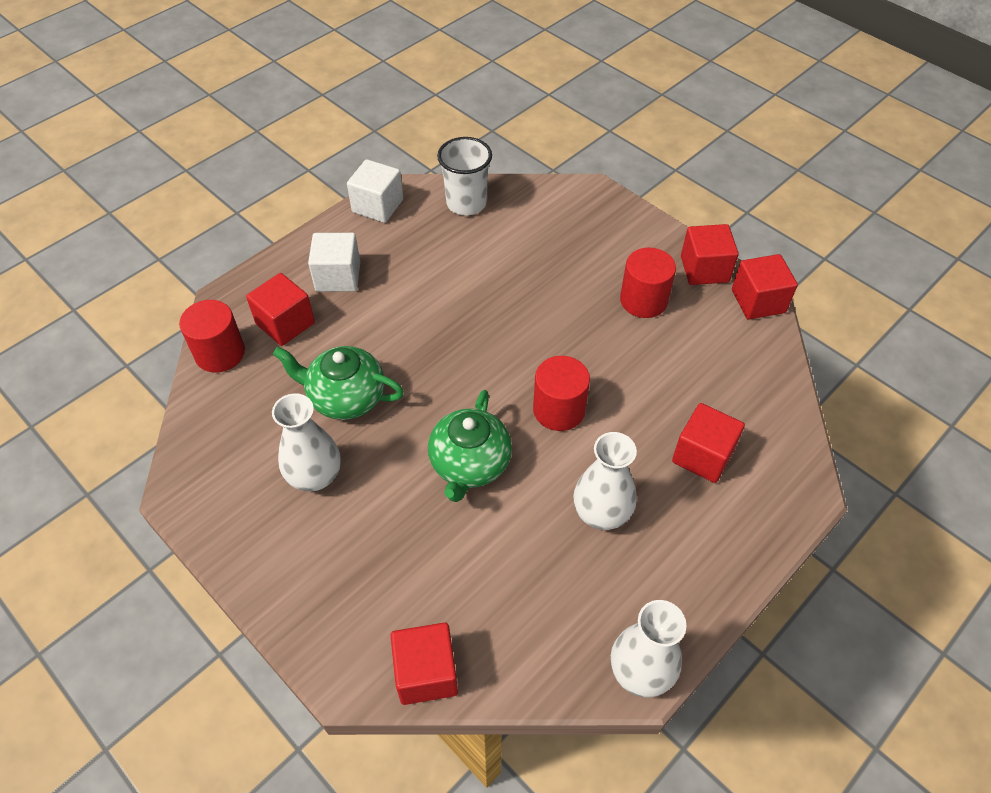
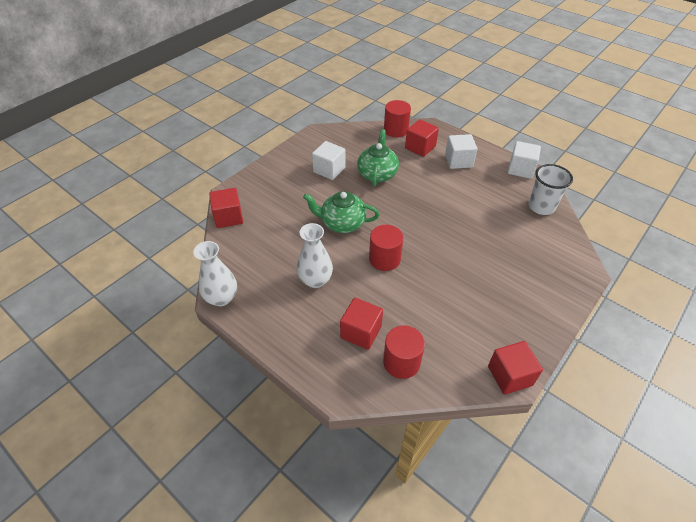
camera: 85 degrees right, 5 degrees down
(315, 476) = (329, 170): white vase -> white cube
(643, 300) = (486, 301): red cylinder -> red cylinder (401, 362)
(704, 269) = (531, 340): red cube -> none

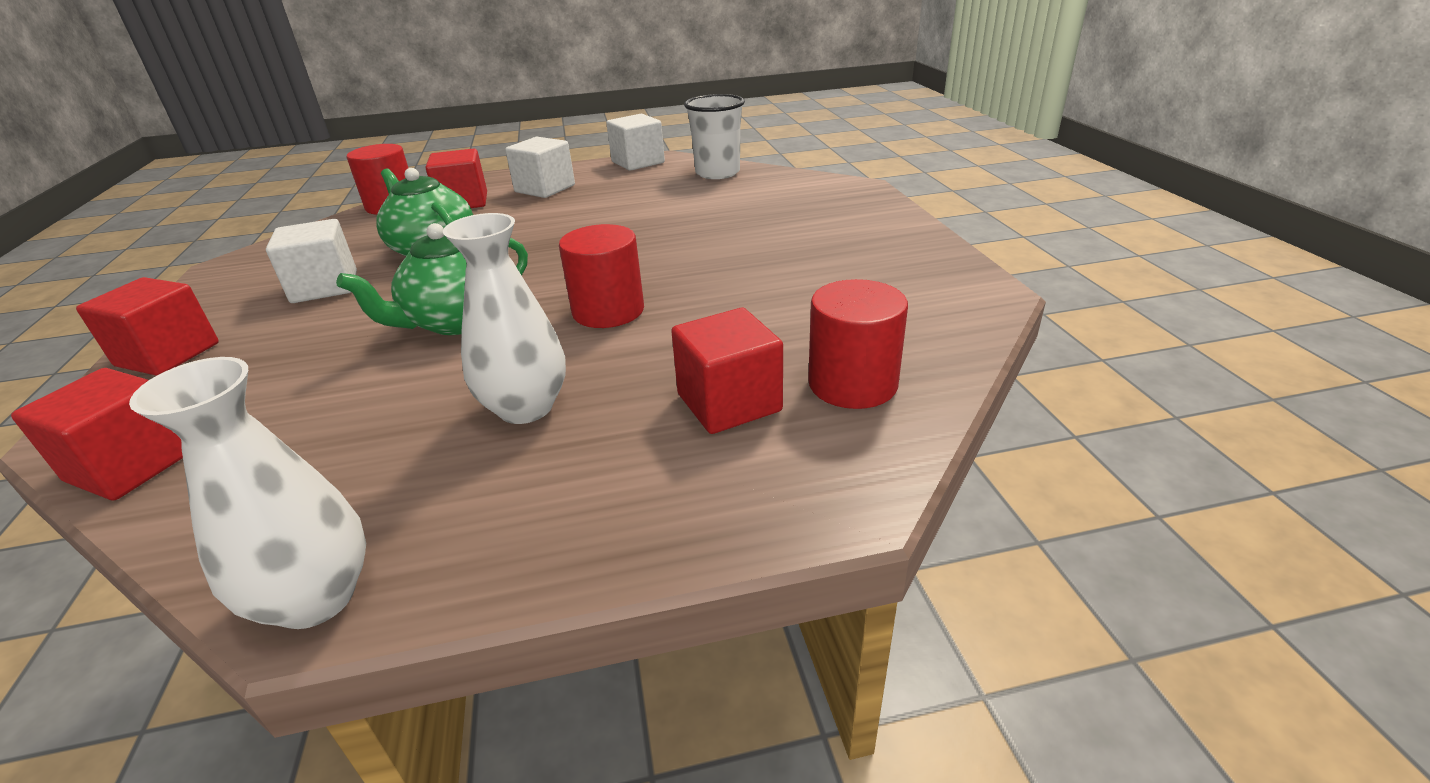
camera: 50 degrees left, 15 degrees down
(510, 375) = (980, 295): red cube -> red cube (168, 355)

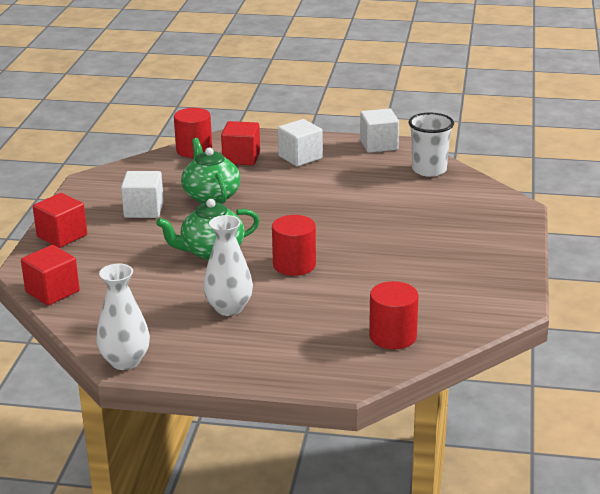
camera: 20 degrees right, 5 degrees down
(729, 403) = (326, 330): red cube -> none

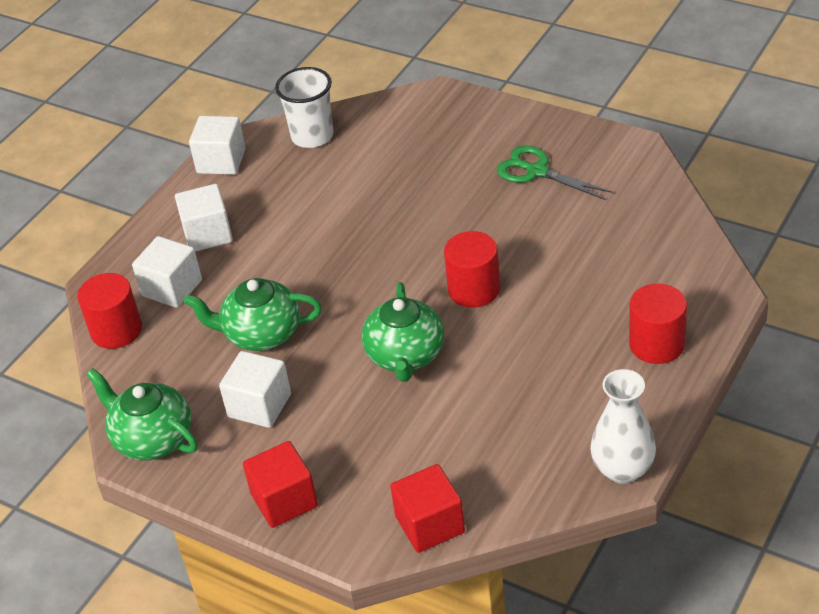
camera: 65 degrees left, 15 degrees up
(103, 182) = (152, 438): none -> green teapot
(229, 308) = (544, 361): white vase -> none
(241, 158) = (172, 288): red cube -> white cube
(393, 336) = (655, 243): red cylinder -> red cylinder (657, 344)
(450, 266) = (537, 171): none -> green scissors

